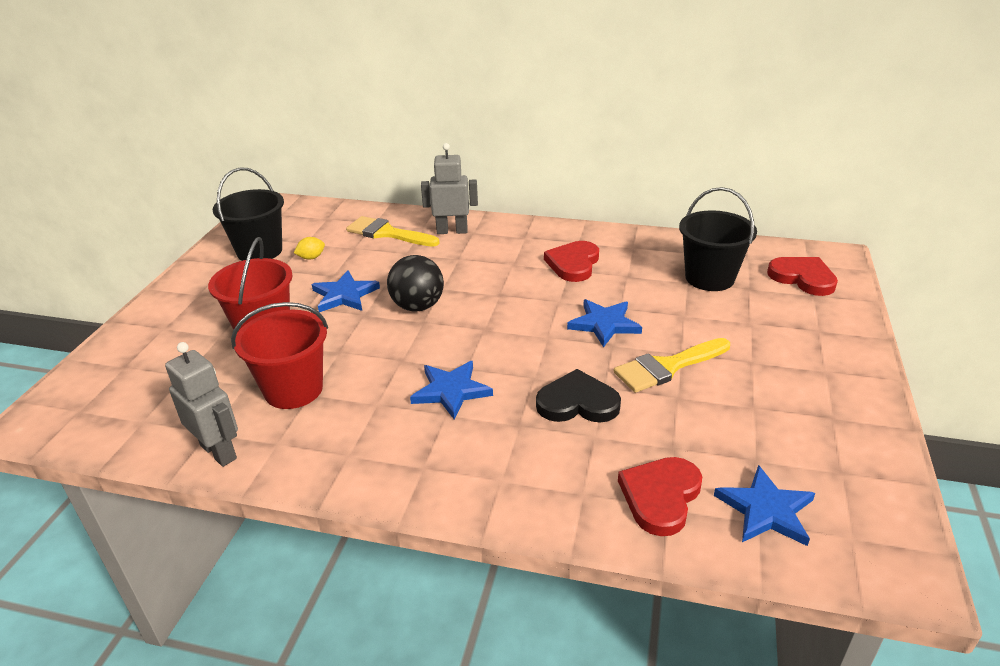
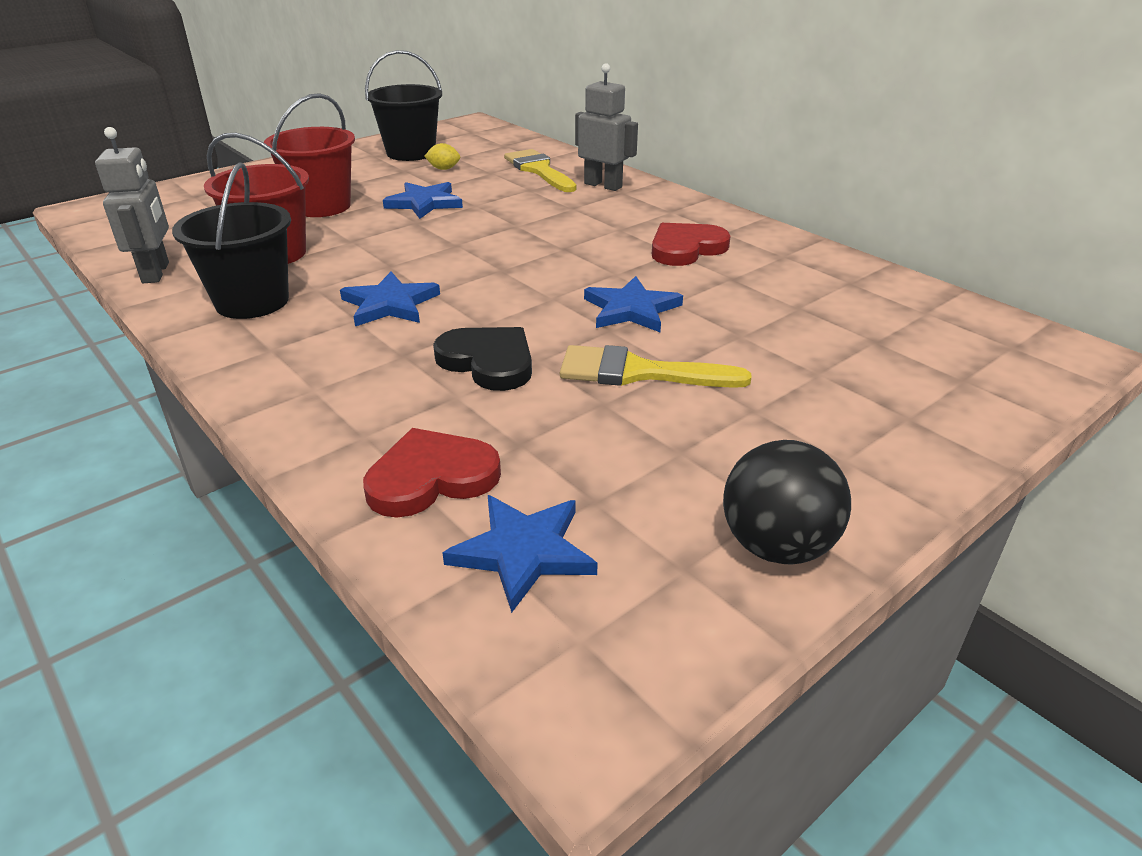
camera: 35 degrees right, 0 degrees up
(417, 306) = (471, 231): black ball -> black ball (776, 546)
(709, 278) = (836, 313): black bucket -> black bucket (252, 302)
(803, 278) = (978, 358): red heart -> none

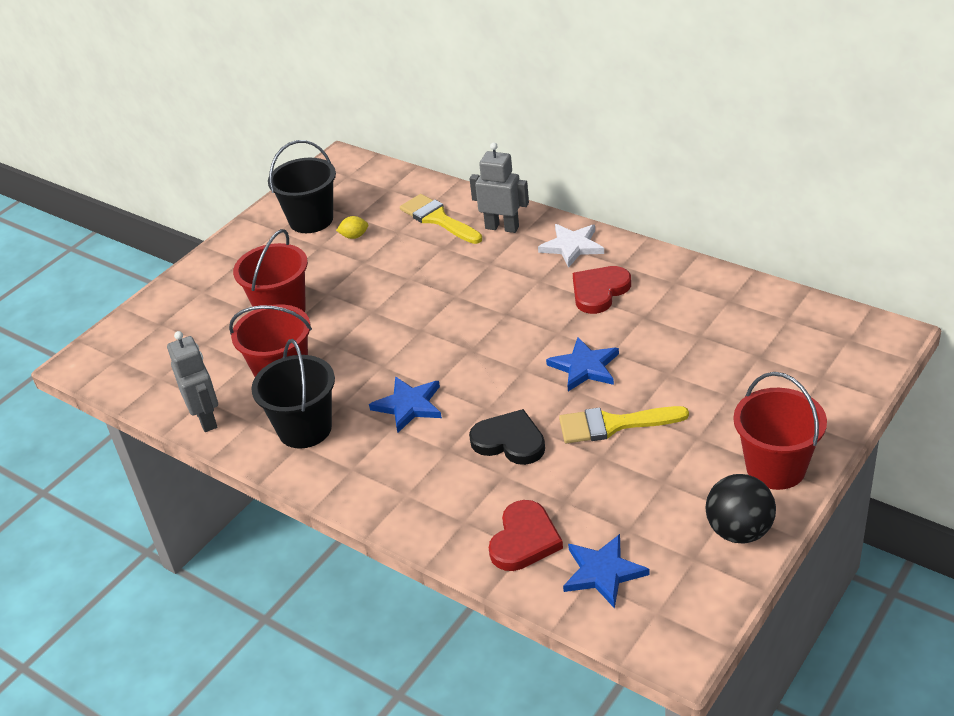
camera: 10 degrees left, 5 degrees up
(424, 203) = (365, 286): blue star -> none
(431, 478) = (524, 540): red heart -> red heart turned 150 degrees clockwise
(673, 210) = (572, 246): none -> white star
(865, 472) = (775, 468): none -> red bucket

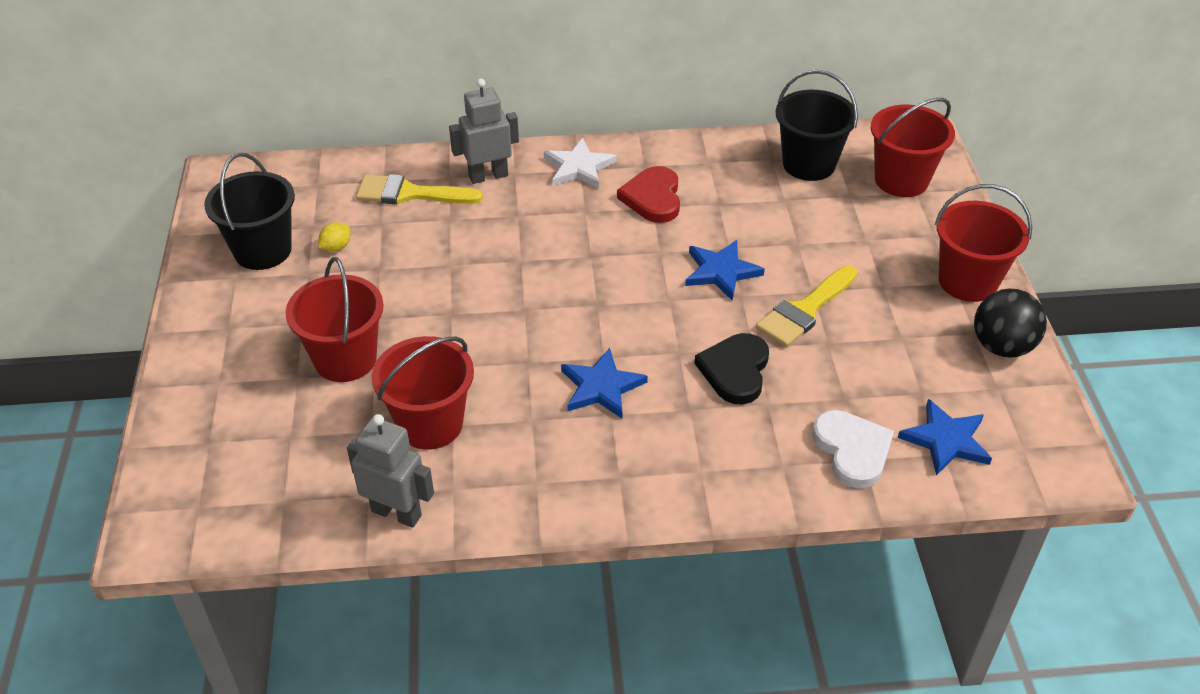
camera: 45 degrees left, 5 degrees up
(305, 429) = (522, 465): black bucket -> black bucket (809, 164)
(509, 441) = (735, 371): black heart -> black heart turned 60 degrees counterclockwise
(524, 540) = (852, 450): red heart -> white heart
(821, 363) = (901, 180): none -> red bucket

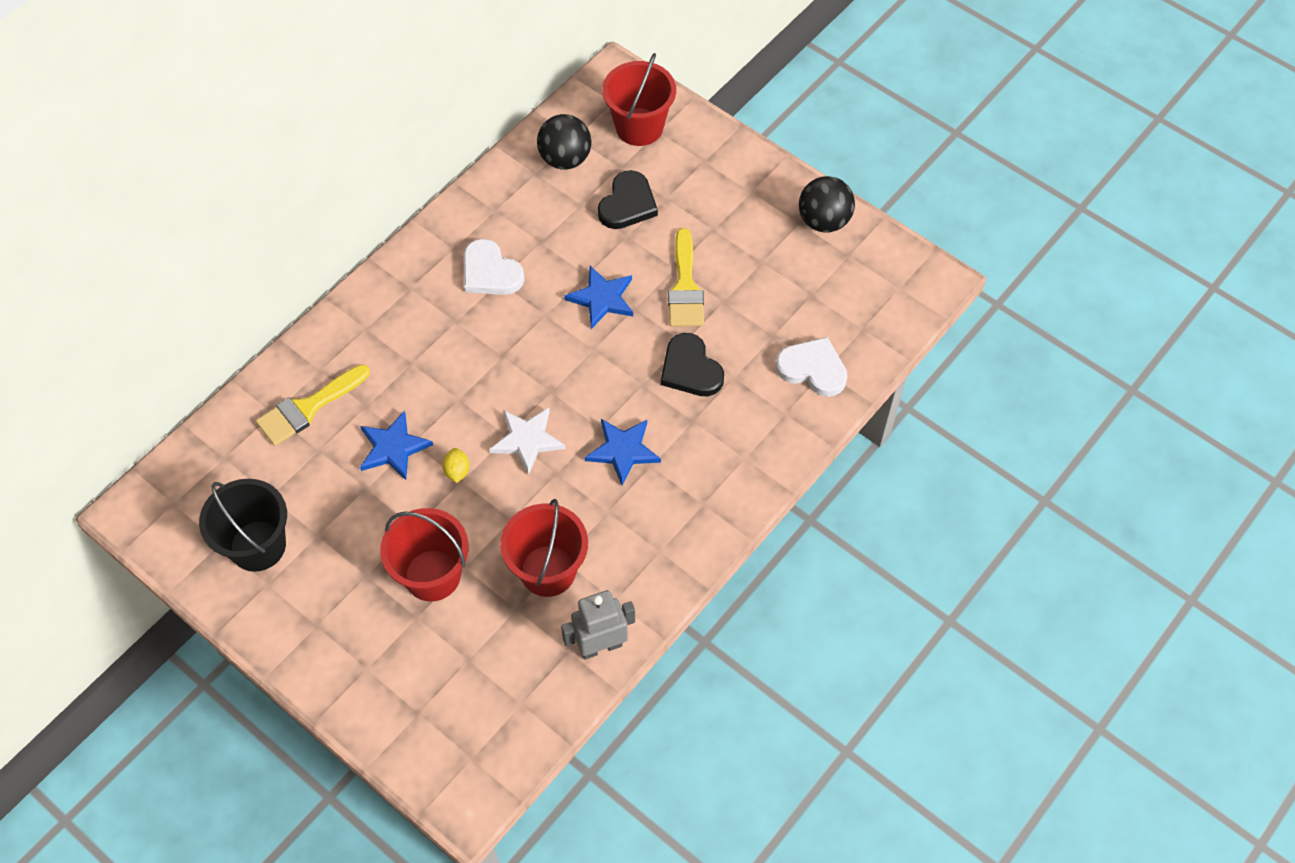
camera: 45 degrees left, 15 degrees up
(336, 247) = (311, 497): yellow lemon -> yellow lemon (457, 471)
(488, 176) = (348, 346): grey robot -> none
(579, 167) = (407, 286): white star -> white star (527, 440)
(653, 198) = (490, 272): red heart -> white heart
(809, 164) = (565, 159): black bucket -> black ball
(825, 223) = (627, 204): none -> black heart
(946, 440) = (855, 317): blue star -> blue star (393, 448)
(967, 281) = (759, 184): red bucket -> none

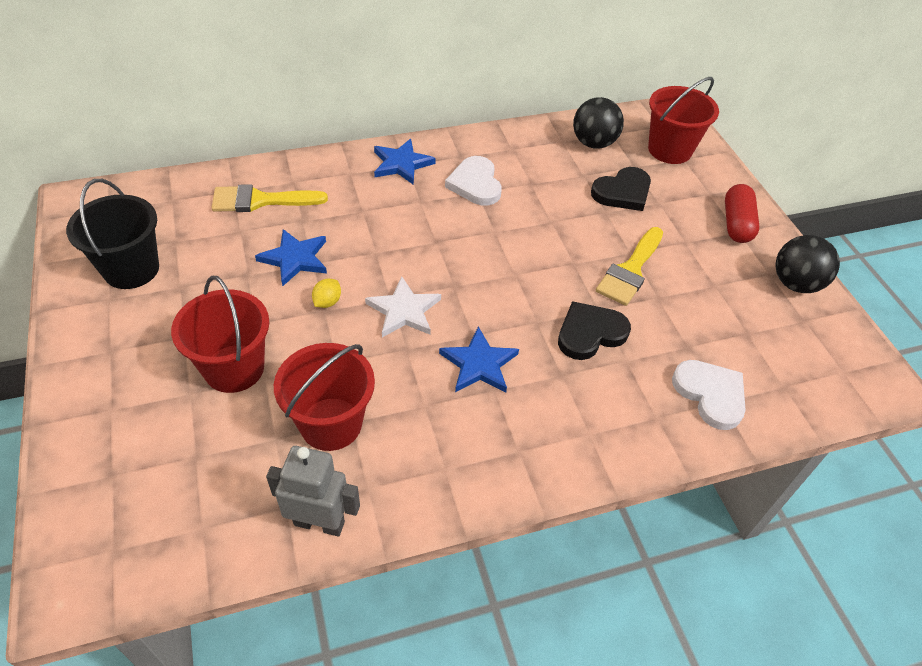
camera: 30 degrees right, 10 degrees down
(602, 298) = (551, 243): blue star -> blue star (401, 164)
(690, 369) = (590, 333): black heart -> black heart turned 60 degrees clockwise
(744, 183) = (736, 224): none -> red capsule

